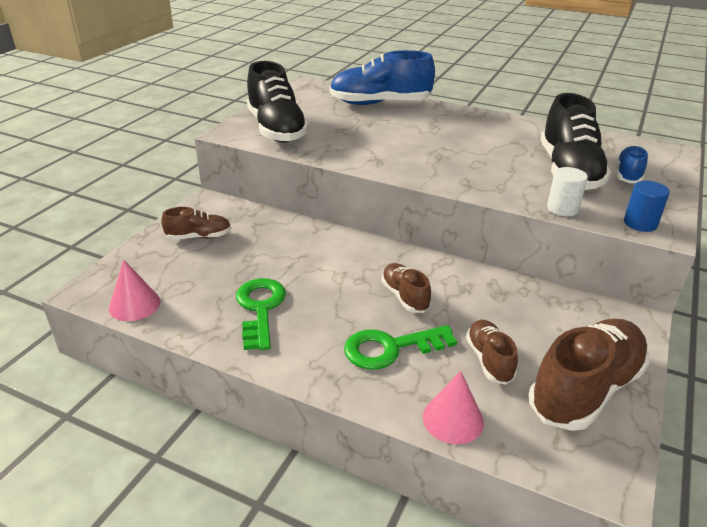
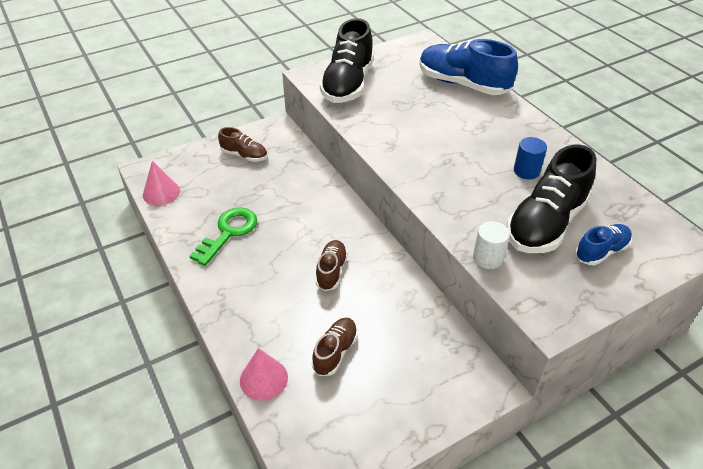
camera: 35 degrees right, 10 degrees up
(390, 348) = (279, 306): green key -> none
(585, 389) = (378, 413): brown shoe -> none
(640, 223) = (539, 304): blue cylinder -> blue cylinder (526, 171)

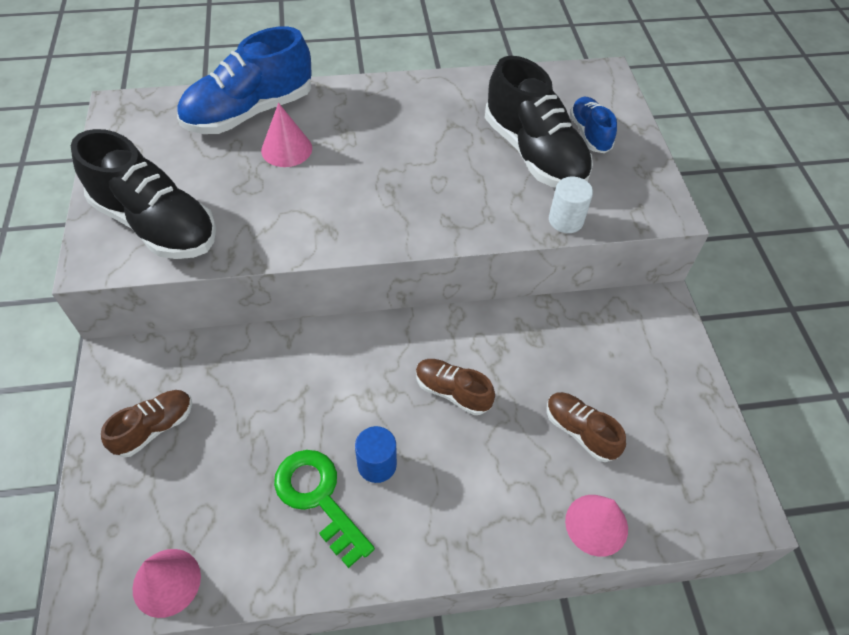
camera: 70 degrees left, 10 degrees up
(444, 108) = (286, 149): none -> pink cone
(526, 171) = (446, 131): blue cylinder -> blue cylinder (377, 464)

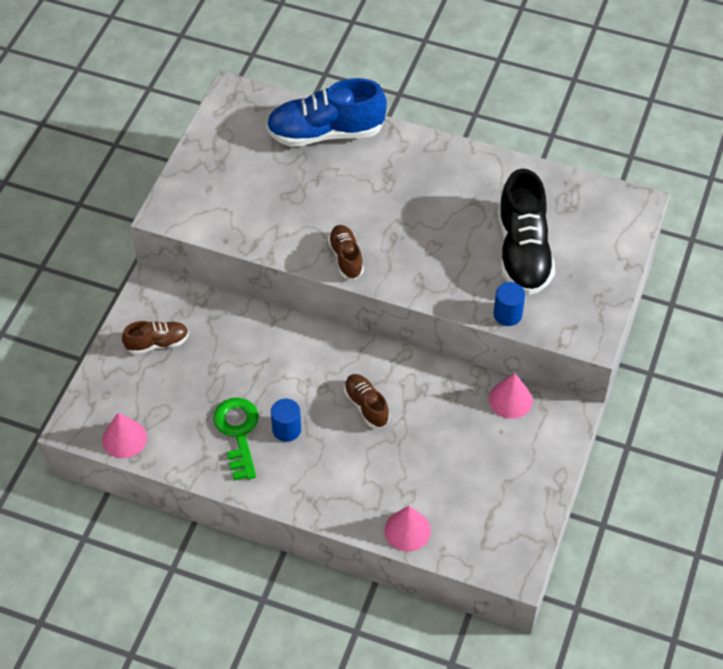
camera: 30 degrees right, 0 degrees up
(156, 224) = (216, 201): black shoe -> none
(286, 149) = (336, 176): pink cone -> pink cone (510, 399)
(566, 220) = (507, 314): white cylinder -> blue cylinder
(580, 431) = (438, 471): brown shoe -> brown shoe (346, 258)
(589, 134) = (581, 252): blue shoe -> none

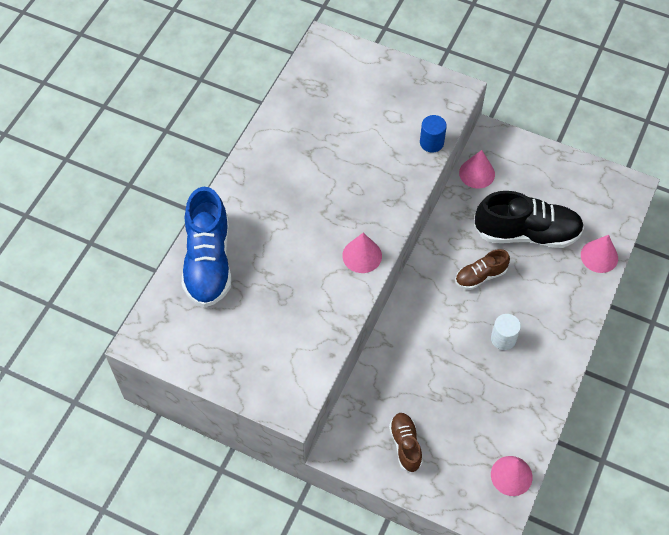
camera: 85 degrees left, 5 degrees up
(238, 432) = (506, 378): green key -> none
(286, 429) = (503, 339): blue cylinder -> white cylinder
(346, 258) = (362, 255): brown shoe -> pink cone
(523, 252) = (367, 125): black shoe -> black shoe (526, 233)

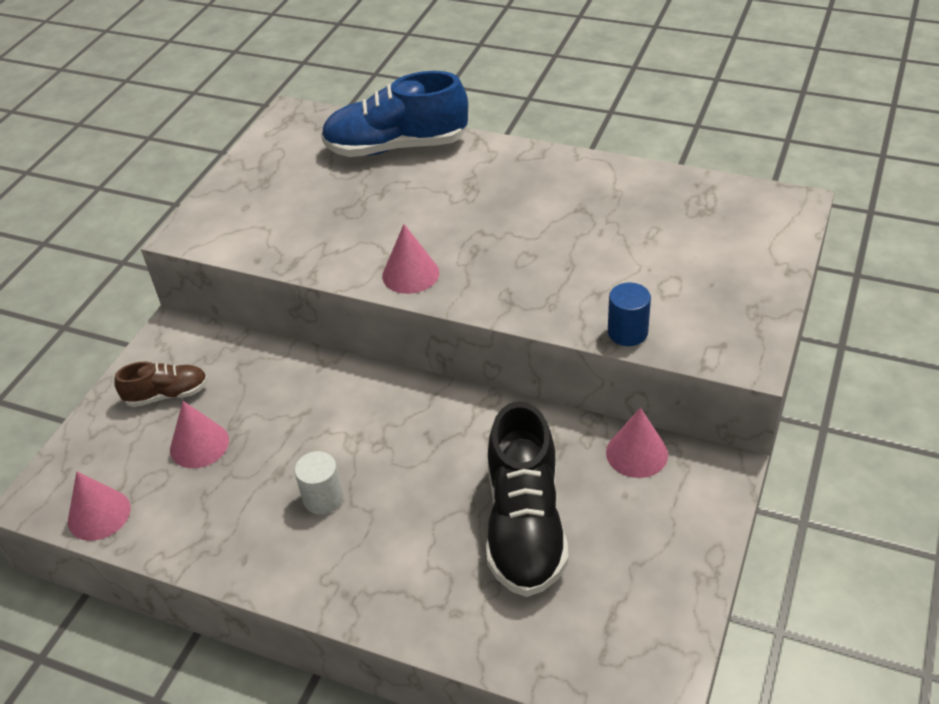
camera: 90 degrees right, 15 degrees down
(480, 276) = (436, 465): brown shoe -> none
(599, 256) = (487, 638): pink cone -> pink cone (199, 445)

